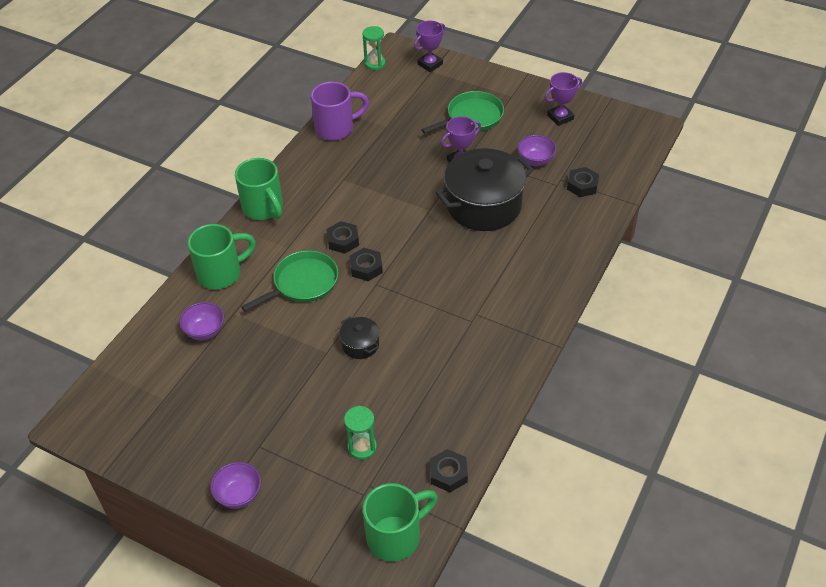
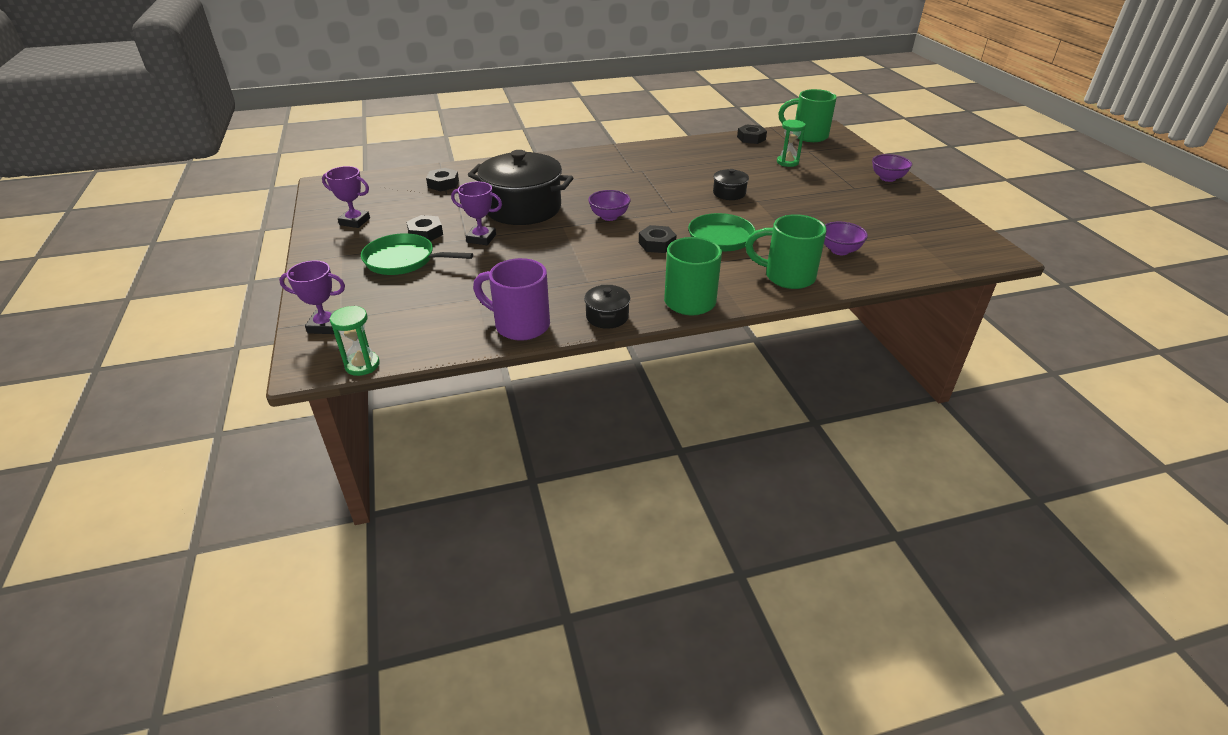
camera: 135 degrees left, 10 degrees down
(297, 164) = (607, 316): none -> black pot
(366, 268) = (665, 222): black nut -> black nut (425, 233)
(535, 161) = (435, 210): purple bowl -> purple bowl (609, 216)

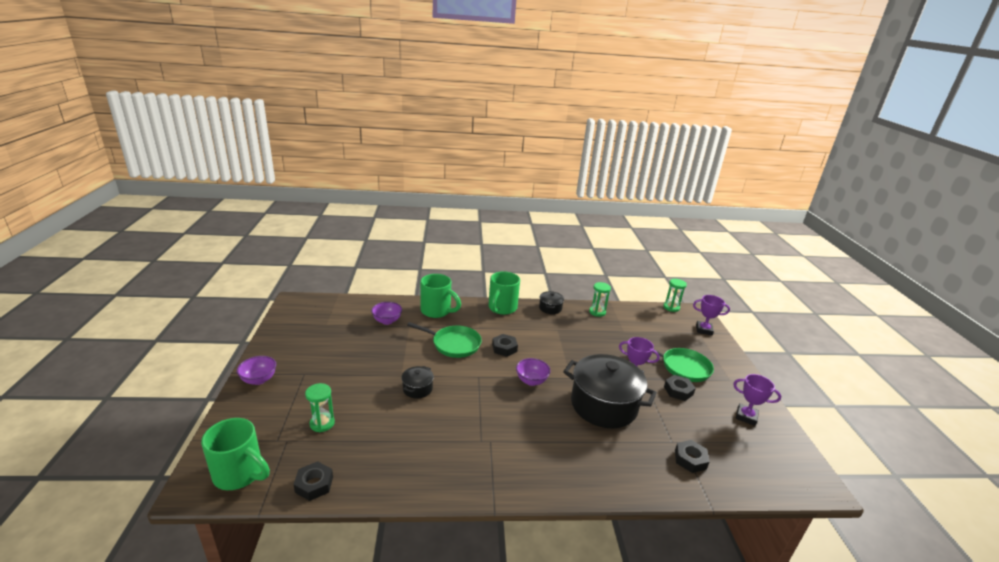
camera: 170 degrees left, 10 degrees down
(519, 325) = (597, 312): purple mug -> green hourglass

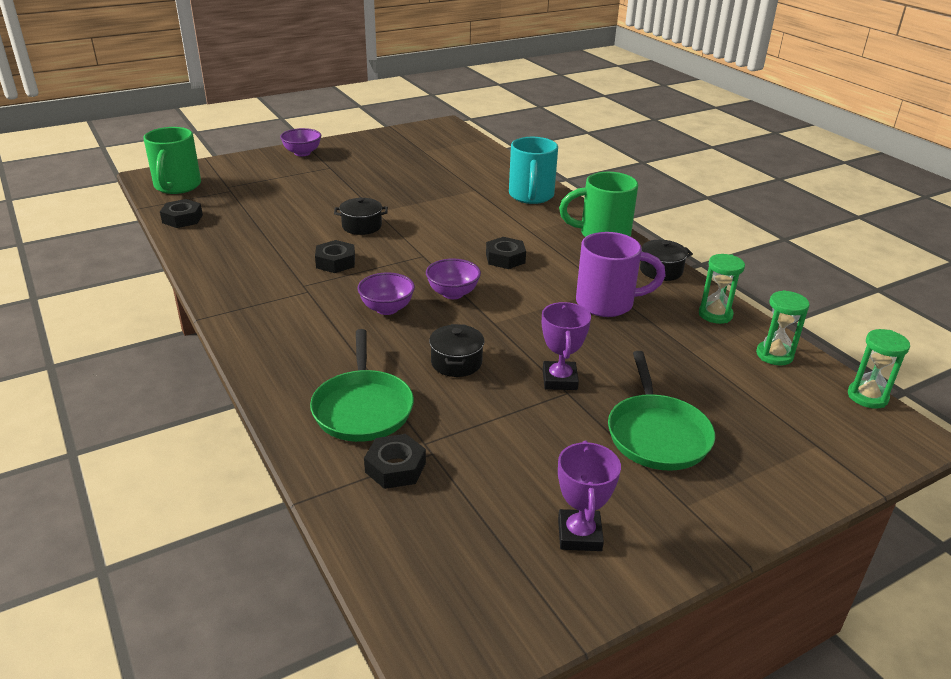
camera: 65 degrees right, 5 degrees up
(322, 423) = (264, 197): green hourglass -> green hourglass (774, 355)
(387, 321) = (470, 176): purple bowl -> purple bowl (387, 309)
(437, 311) = (531, 196): green mug -> turquoise mug
(454, 344) = (472, 224): green pan -> green pan (363, 408)
(571, 335) = (607, 303): none -> purple mug
(603, 405) = (456, 362): black pot -> black pot, size x0.44
(678, 391) = (573, 436): black nut -> black nut (335, 262)
(704, 330) = (840, 452): purple trophy -> none

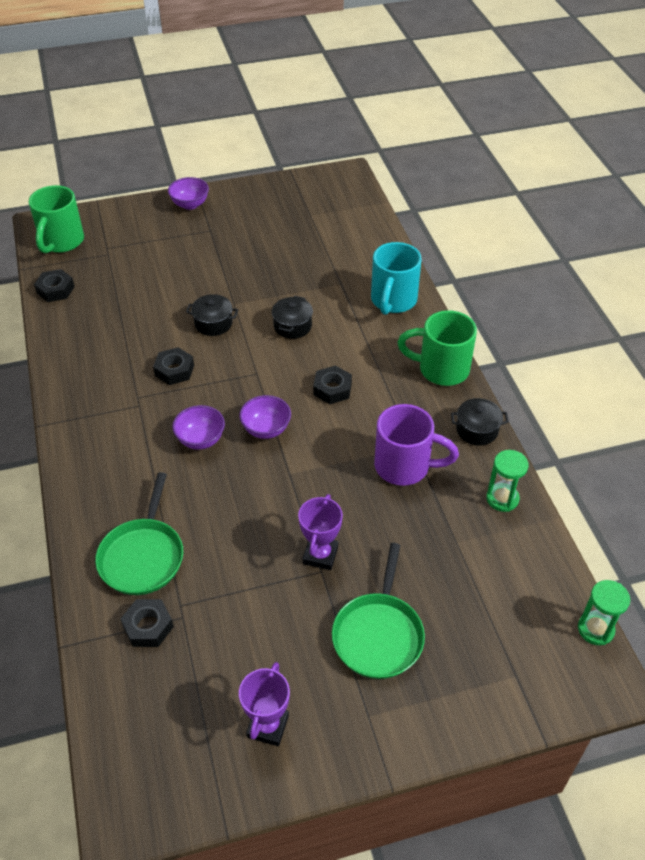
camera: 15 degrees right, 15 degrees up
(456, 362) = (238, 517): black pot -> black pot (292, 326)
(774, 355) = (533, 561): green hourglass -> none

